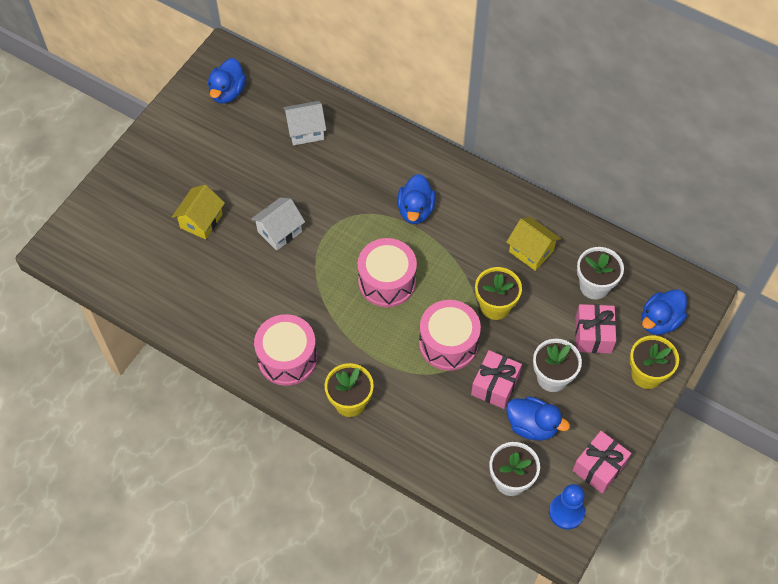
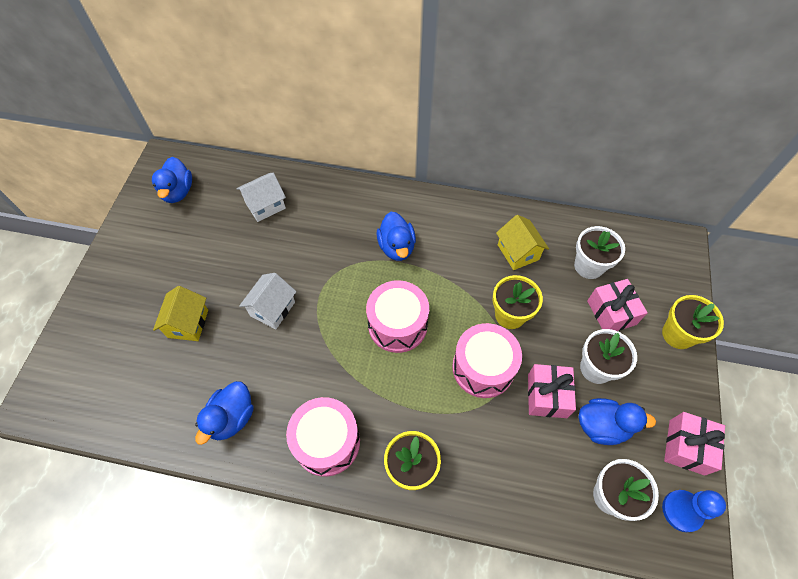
camera: 20 degrees left, 0 degrees up
(531, 251) = (518, 252): yellow house -> yellow house turned 45 degrees clockwise
(659, 321) = (661, 279): blue duck -> blue duck (231, 418)

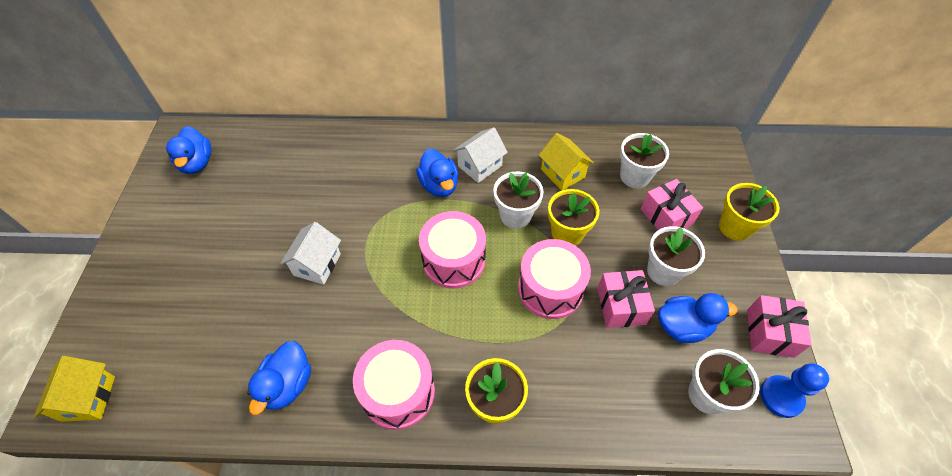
camera: 10 degrees left, 5 degrees down
(188, 323) = (225, 293): yellow house -> yellow house (88, 398)
(265, 205) = (294, 164): white house -> white house (480, 166)
(464, 289) = (515, 216): none -> white flower pot

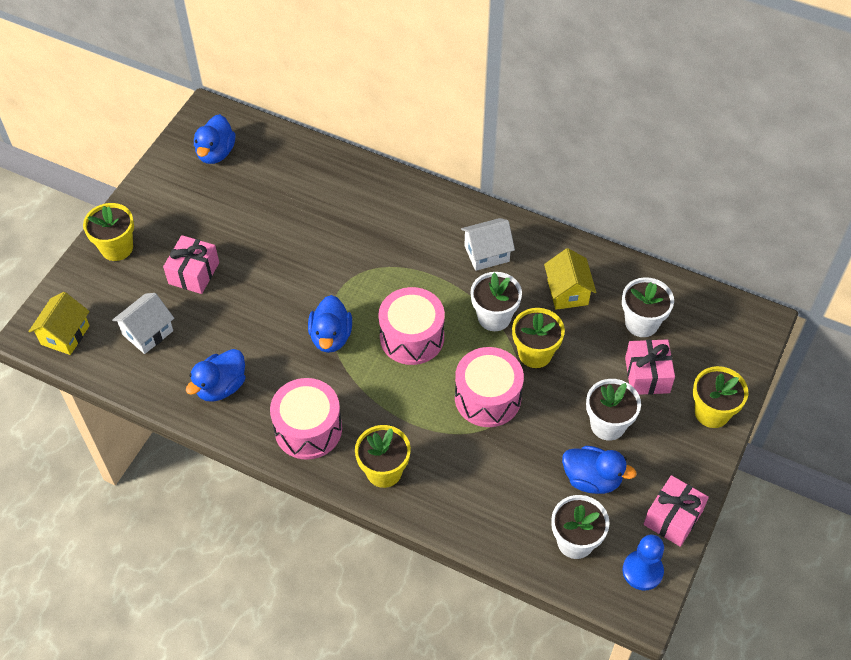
camera: 25 degrees right, 0 degrees up
(122, 283) = (117, 248): none -> yellow flower pot
(317, 264) = (287, 294): white house -> white house (148, 332)
(439, 185) = (435, 259): blue duck -> blue duck (331, 337)
(621, 306) = (545, 438): pink gift -> pink gift (194, 273)

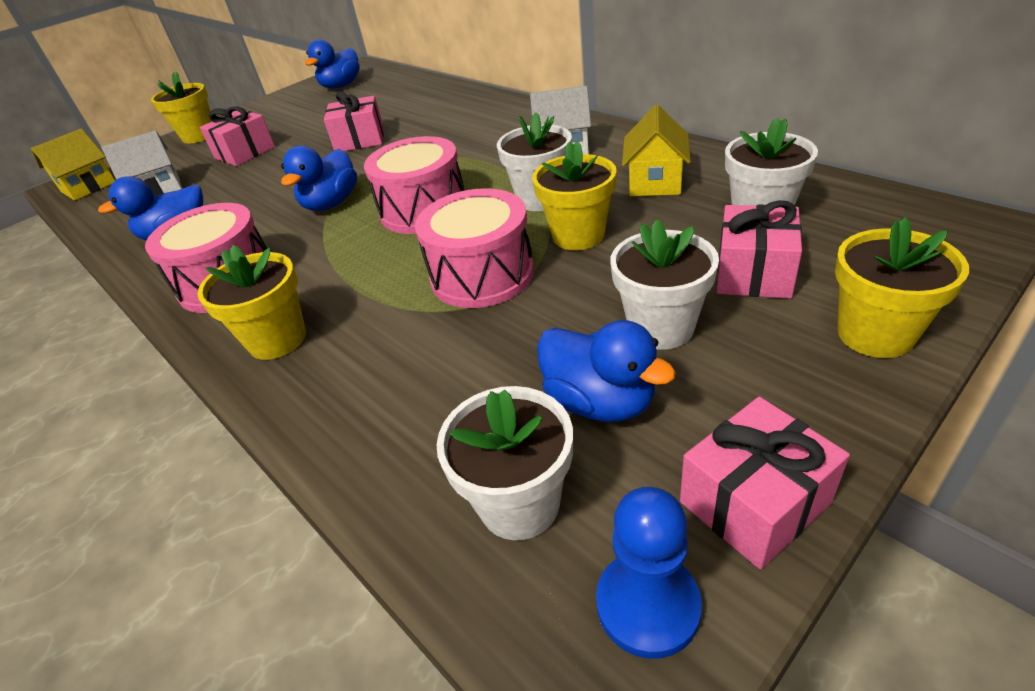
camera: 25 degrees right, 15 degrees down
(300, 249) = (360, 140): none -> pink gift

